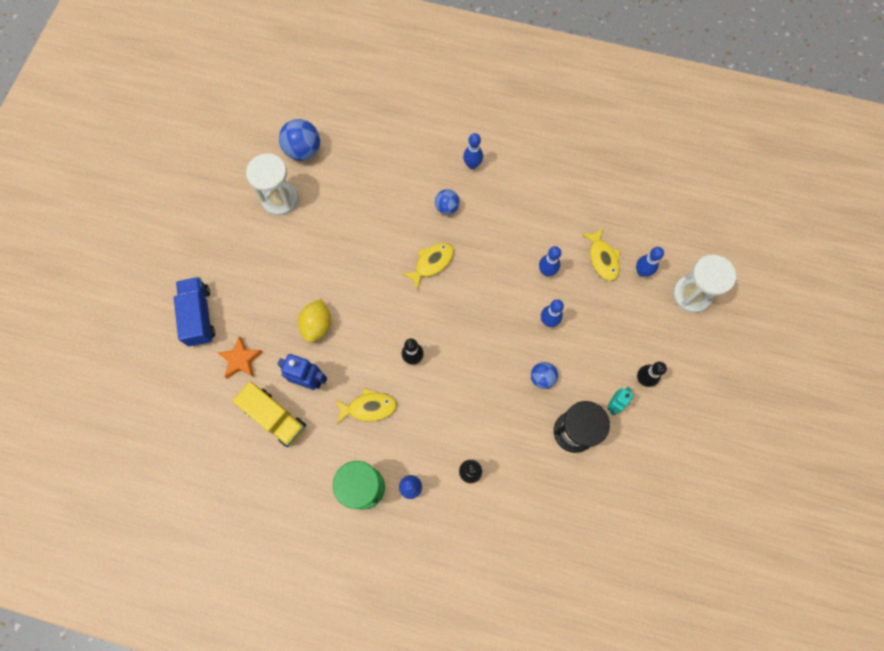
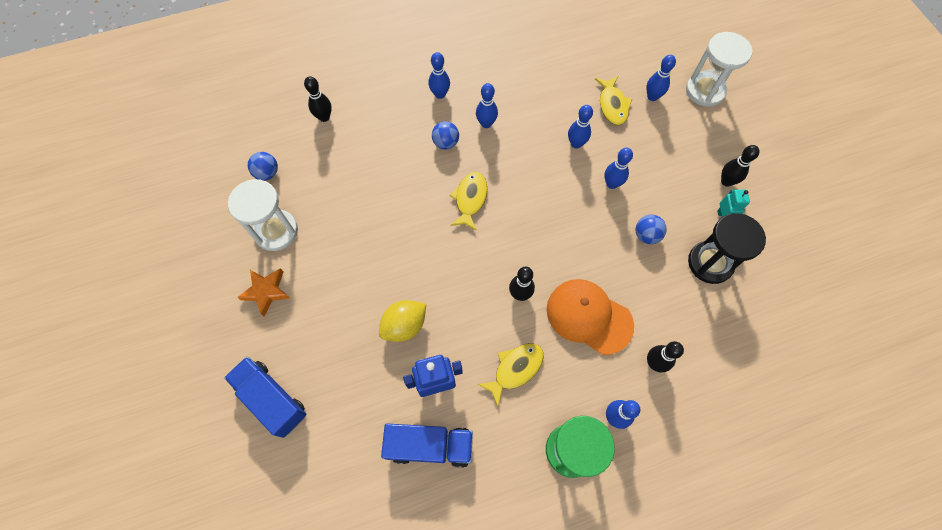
camera: 35 degrees left, 5 degrees down
(241, 360) = (350, 413): orange star -> orange star (266, 291)
(275, 417) = (430, 446): yellow truck -> blue truck
(303, 151) = (267, 173): blue ball -> blue ball, size x0.61
(317, 325) = (404, 326): yellow lemon -> yellow lemon turned 75 degrees clockwise
(373, 131) = (324, 117): none -> black bowling pin
(449, 407) = (589, 316): none -> orange cap
(489, 211) = (486, 123): none -> blue bowling pin
(602, 258) = (612, 105): yellow fish -> yellow fish turned 45 degrees clockwise

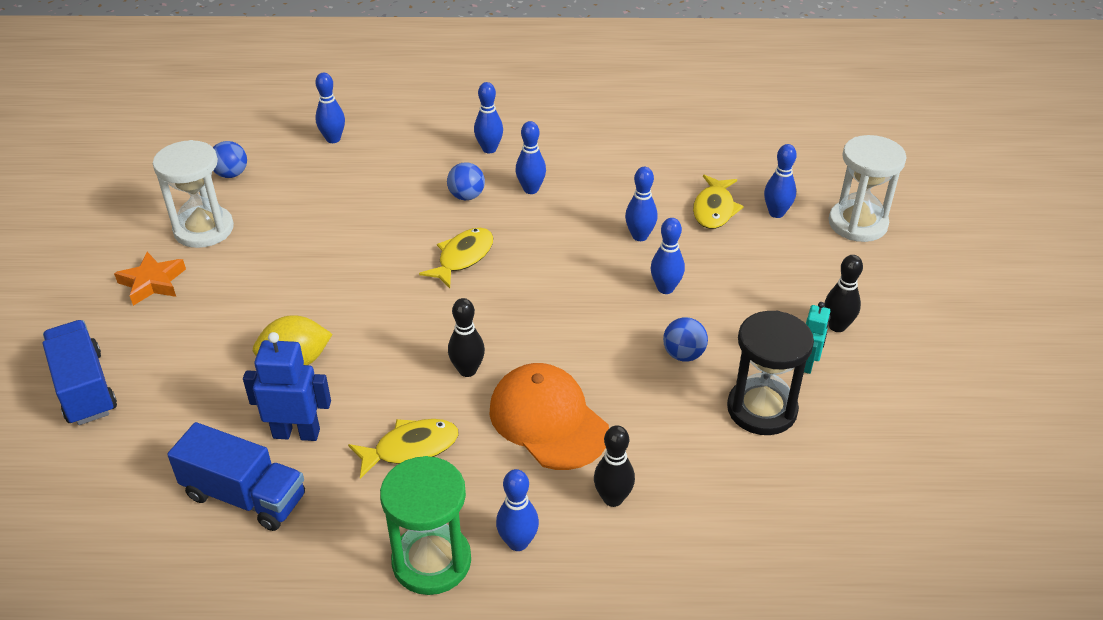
camera: 20 degrees right, 25 degrees down
(324, 117) = (333, 139): black bowling pin -> blue bowling pin

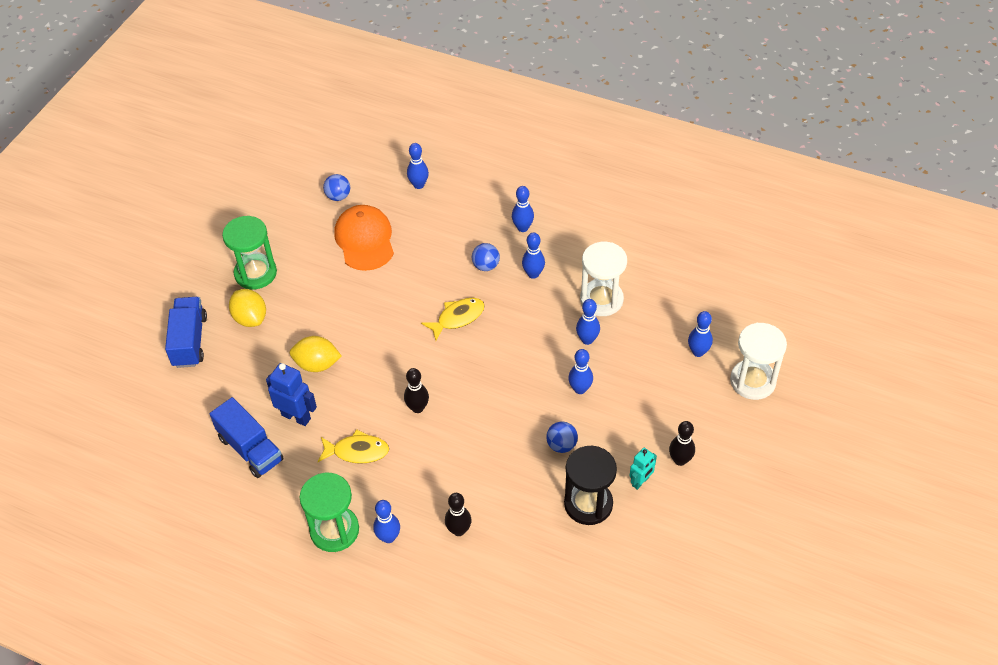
camera: 25 degrees right, 10 degrees up
(152, 283) = (255, 273): orange star -> green hourglass
(168, 335) = (250, 318): none -> yellow lemon
(204, 229) = (302, 239): white hourglass -> white hourglass (601, 299)
(548, 420) = (449, 462): orange cap -> orange cap (364, 240)
(714, 209) = (654, 334): yellow fish -> none

